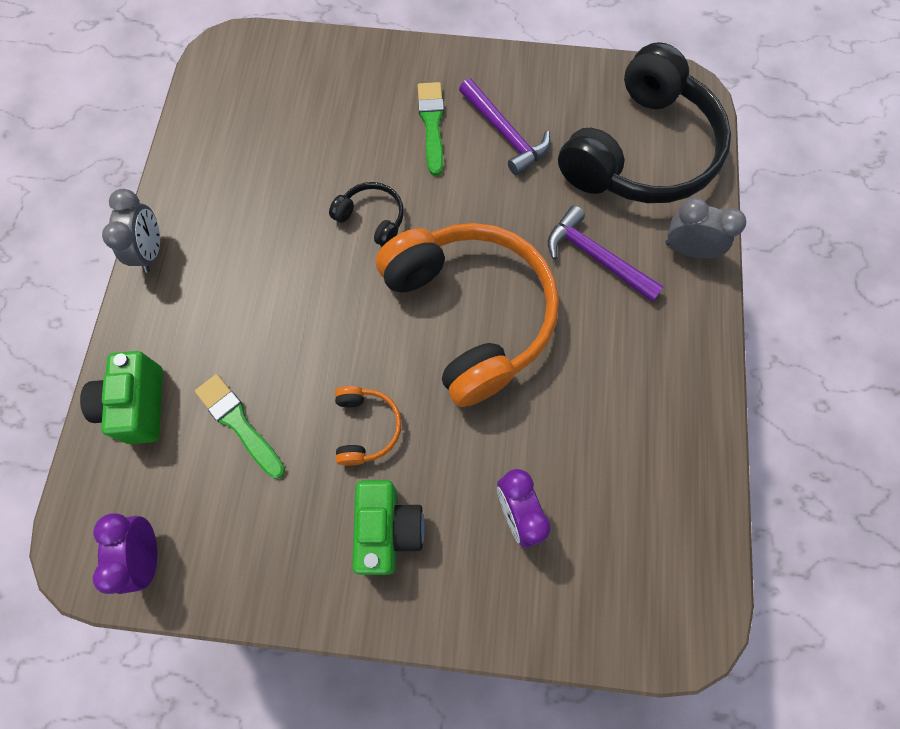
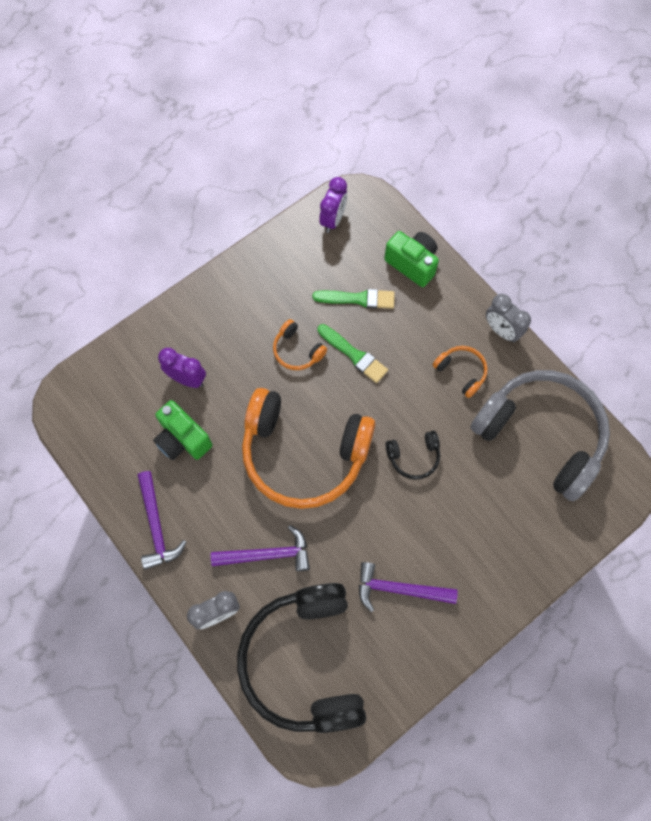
camera: 135 degrees right, 0 degrees up
(147, 555) = (333, 220): purple clock -> purple clock turned 75 degrees clockwise
(237, 250) = (461, 372): none -> orange headphones
(243, 137) = (540, 435): none -> grey headphones
(388, 530) = (240, 319): green camera -> green camera (183, 439)
(432, 124) = (448, 551): green brush -> green brush (354, 355)
(686, 379) = (157, 526): none -> purple hammer

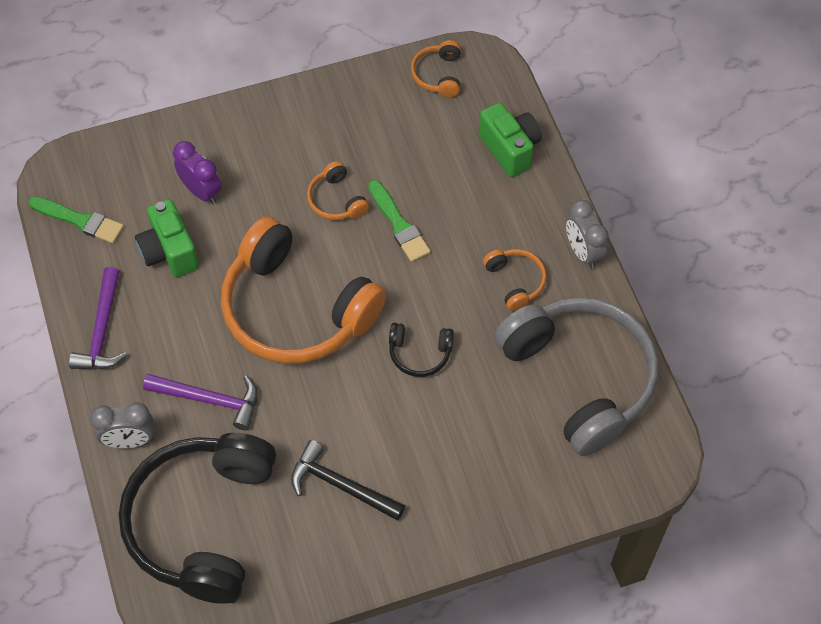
camera: 20 degrees right, 10 degrees down
(333, 220) = (438, 75): purple clock -> orange headphones
(358, 299) = (430, 167): green brush -> green brush (80, 220)
(399, 589) = (341, 486): purple hammer -> black hammer

